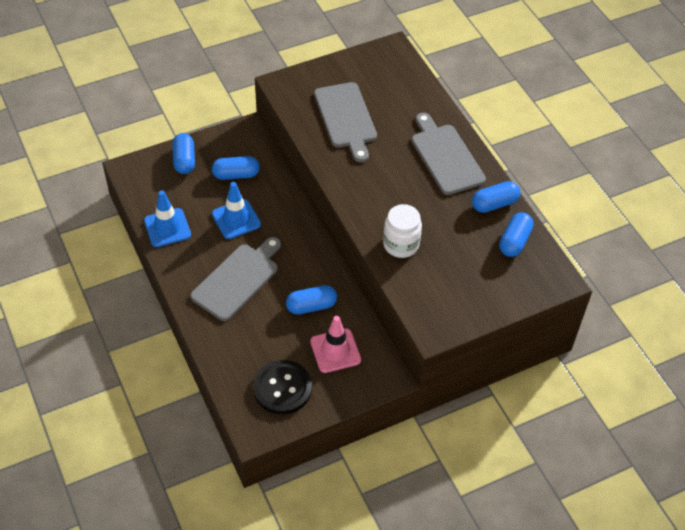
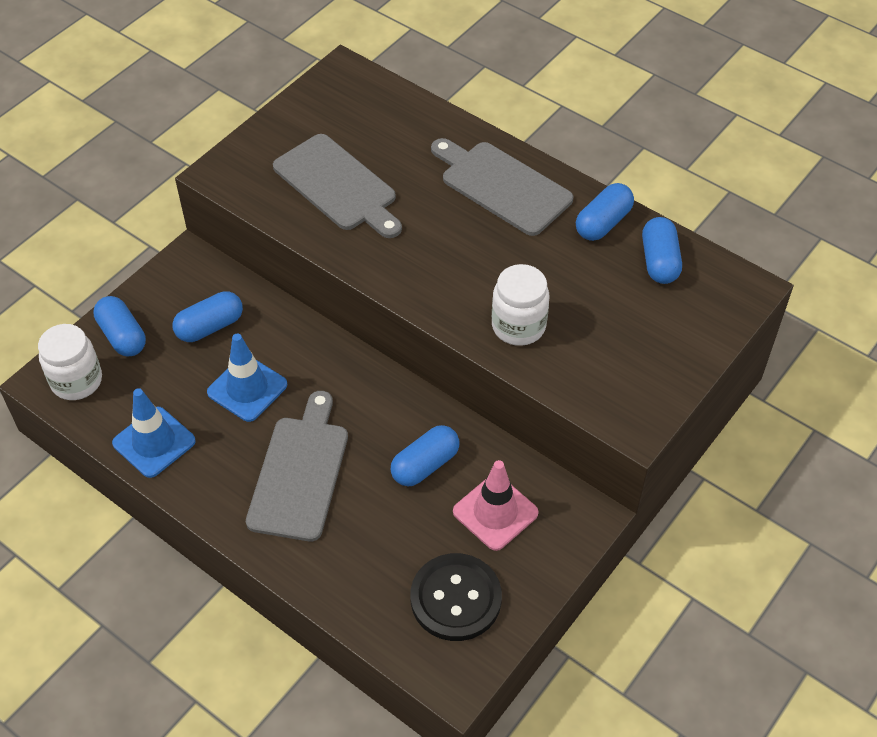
camera: 25 degrees left, 0 degrees up
(145, 176) = (76, 381): none -> white jar

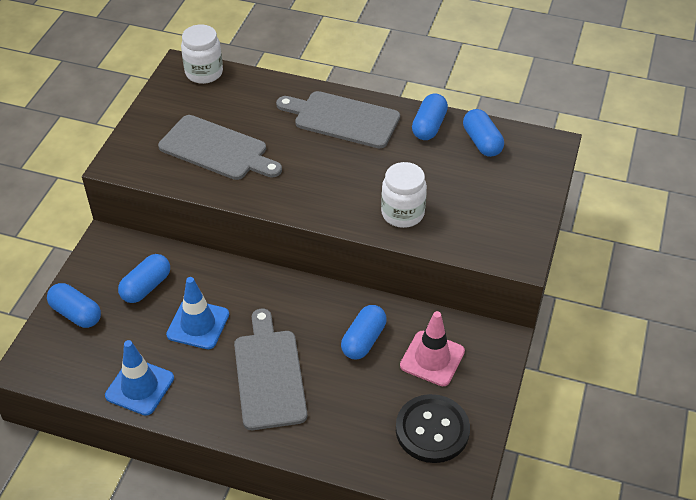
camera: 20 degrees left, 5 degrees down
(76, 381) = (52, 359): white jar -> white jar (204, 73)

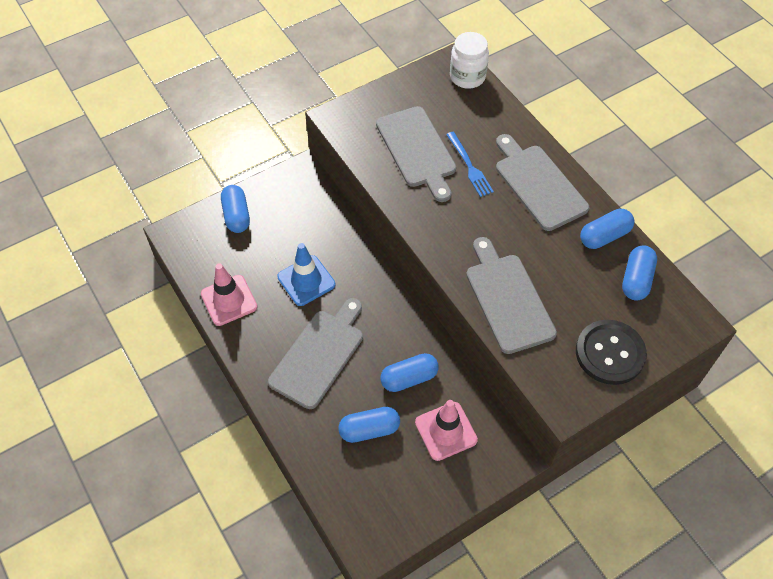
camera: 40 degrees right, 10 degrees up
(140, 387) = (229, 300): blue traffic cone -> pink traffic cone
(146, 287) = (298, 226): blue capsule -> blue capsule (369, 429)
(274, 137) = (470, 167): none -> blue fork
(402, 213) = (507, 299): white jar -> grey cutting board
(432, 430) = (392, 487): black button -> black button (610, 353)

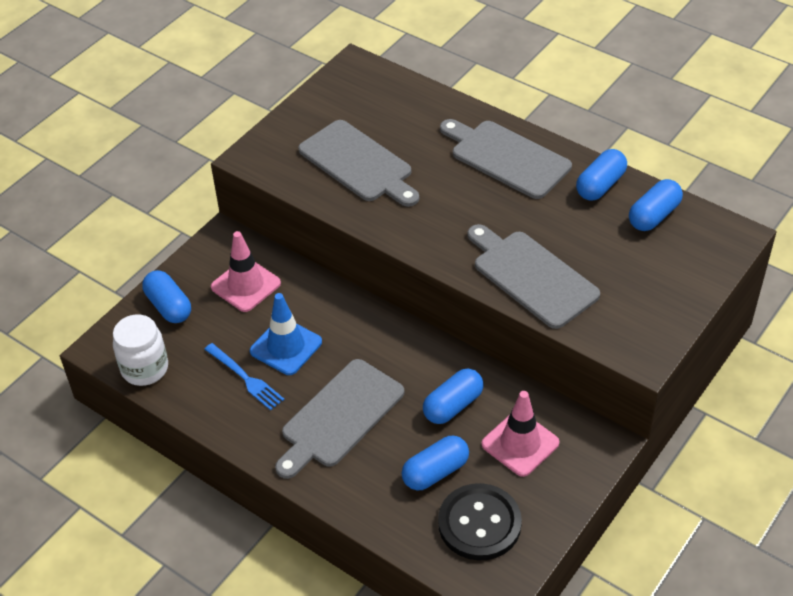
camera: 20 degrees left, 10 degrees down
(229, 300) = (205, 396): pink traffic cone -> pink traffic cone (246, 285)
(319, 355) = (339, 417): grey cutting board -> grey cutting board turned 150 degrees counterclockwise
(467, 77) = (376, 77): white jar -> white jar (145, 368)
(470, 167) = (424, 163): blue fork -> blue fork (246, 378)
(610, 353) = (663, 292): black button -> black button (479, 523)
(636, 280) = (654, 216): blue capsule -> blue capsule turned 45 degrees clockwise

